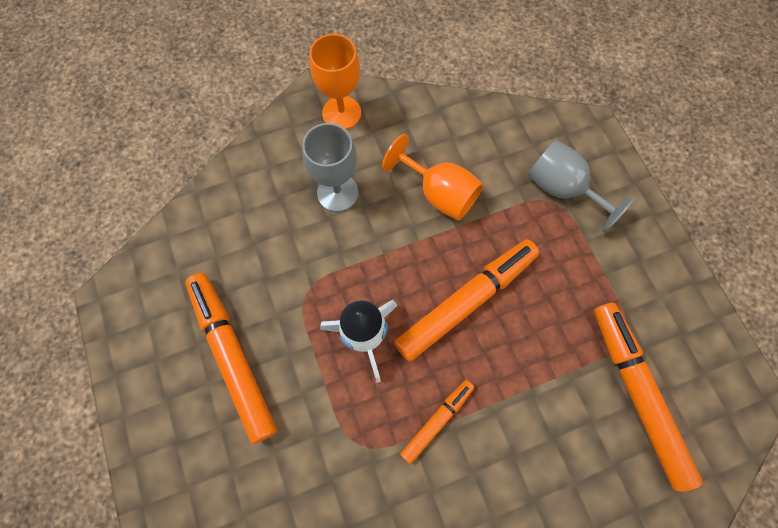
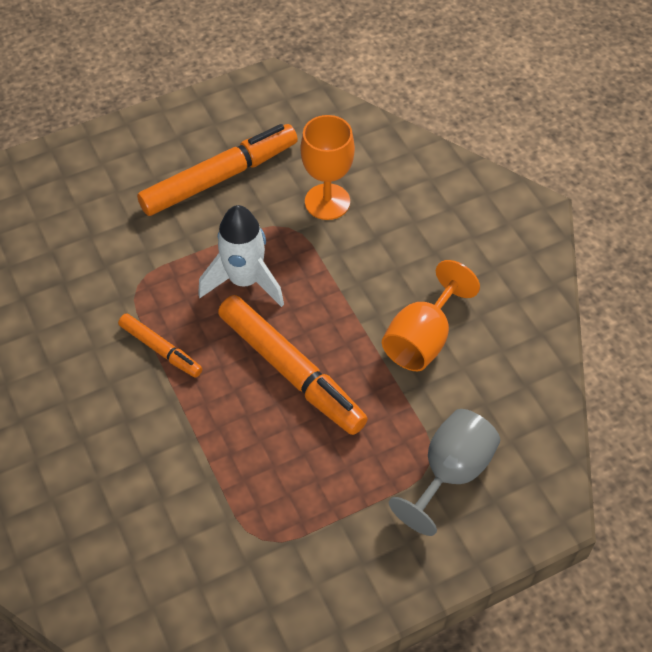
camera: 85 degrees right, 15 degrees down
(337, 193) = (408, 242): grey goblet -> none
(341, 113) = (512, 236): orange goblet -> orange goblet (327, 202)
(636, 393) = (193, 548): orange marker -> none

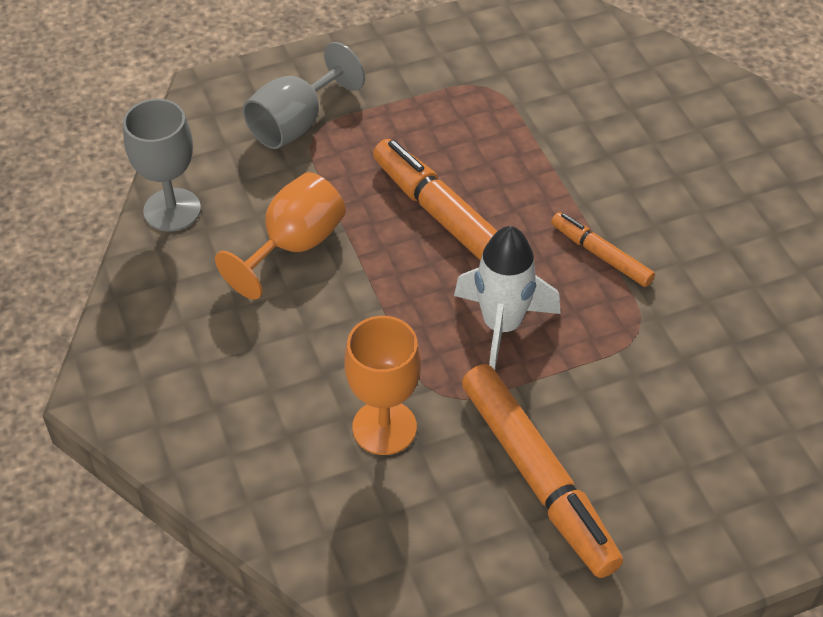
camera: 175 degrees left, 5 degrees down
(219, 178) = (537, 477): orange marker -> orange marker turned 90 degrees counterclockwise
(537, 366) = (172, 210): none -> grey goblet

